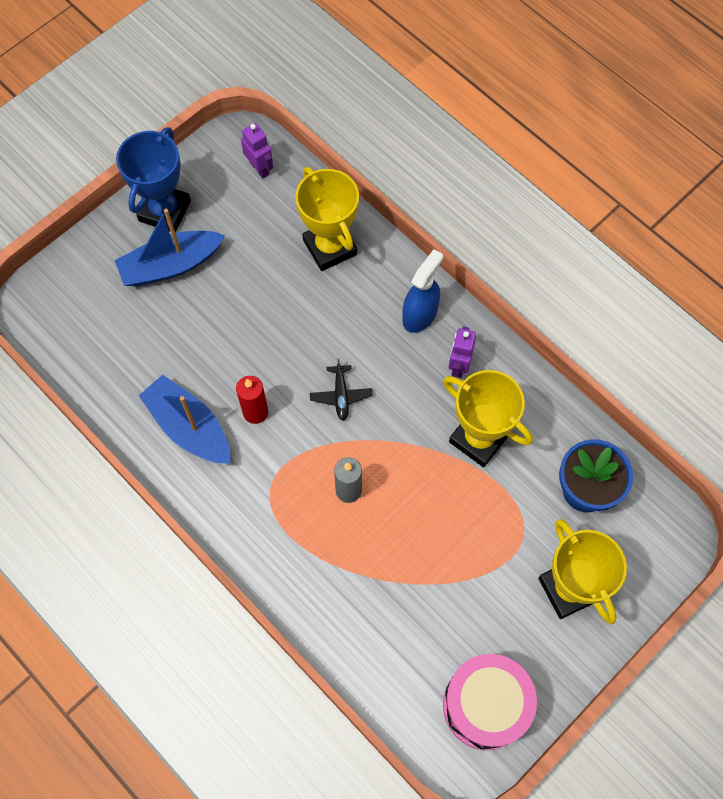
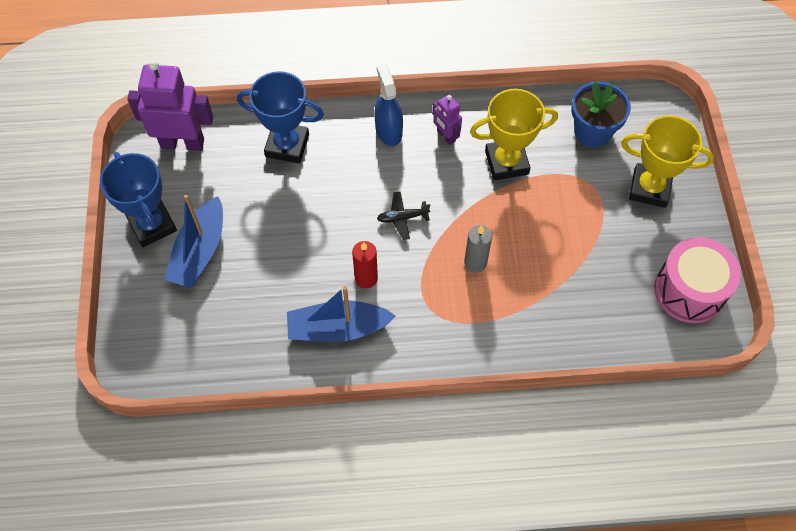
camera: 50 degrees left, 5 degrees down
(259, 168) = (182, 143): purple robot -> purple robot, size x1.93
(330, 247) = (287, 145): yellow trophy -> blue trophy
(341, 395) = (402, 218): black plane -> black plane turned 135 degrees clockwise

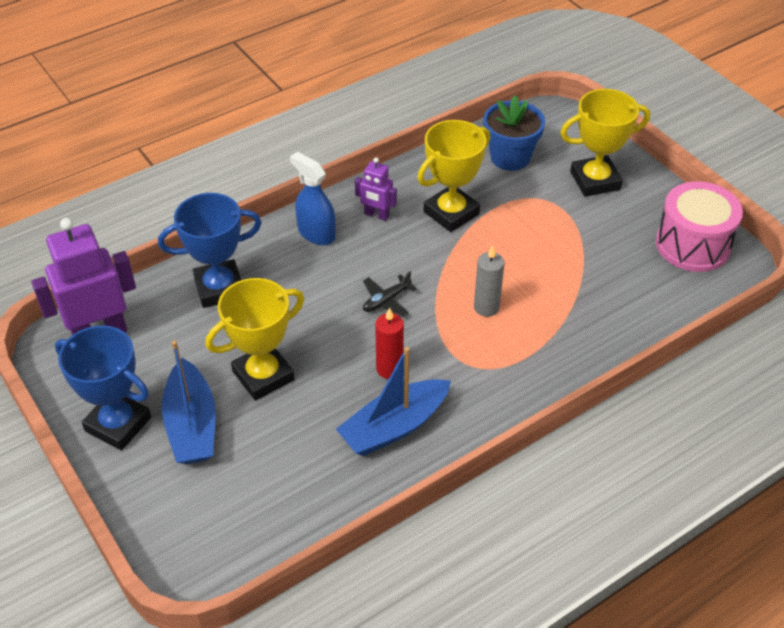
camera: 30 degrees left, 15 degrees down
(272, 237) = (263, 376): none -> yellow trophy

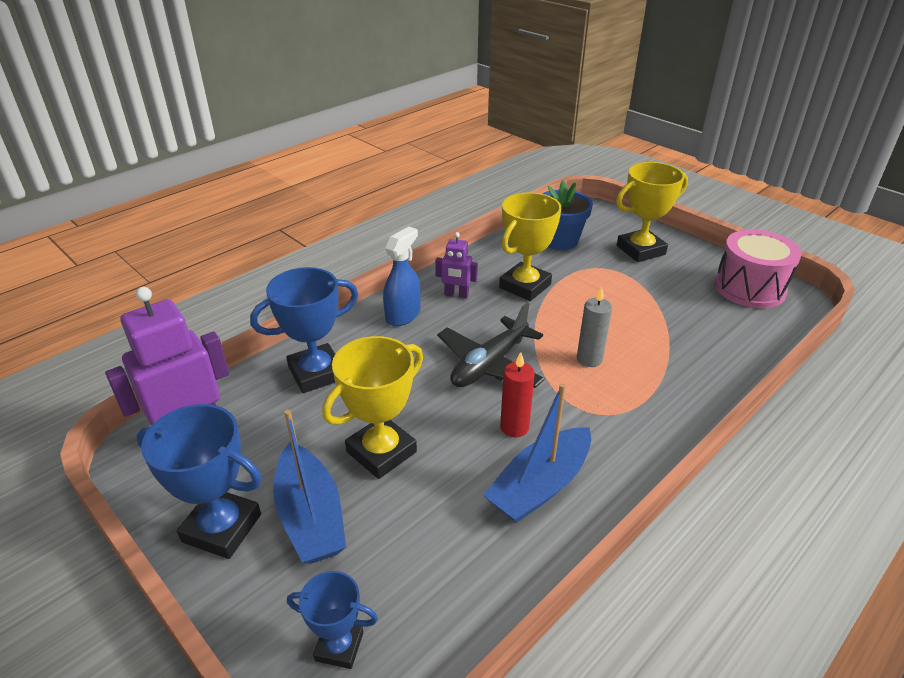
camera: 10 degrees left, 10 degrees down
(197, 530) = (339, 646): none -> blue trophy
(316, 233) = (403, 315): blue spray bottle -> blue spray bottle turned 90 degrees clockwise
(386, 300) = (490, 364): black plane -> black plane, size x1.92

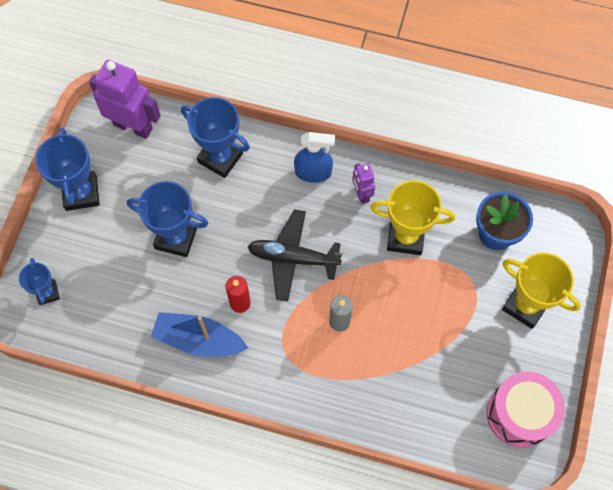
camera: 60 degrees right, 30 degrees up
(310, 516) = (111, 230): blue boat -> none
(381, 452) = (176, 238): yellow trophy -> blue trophy

